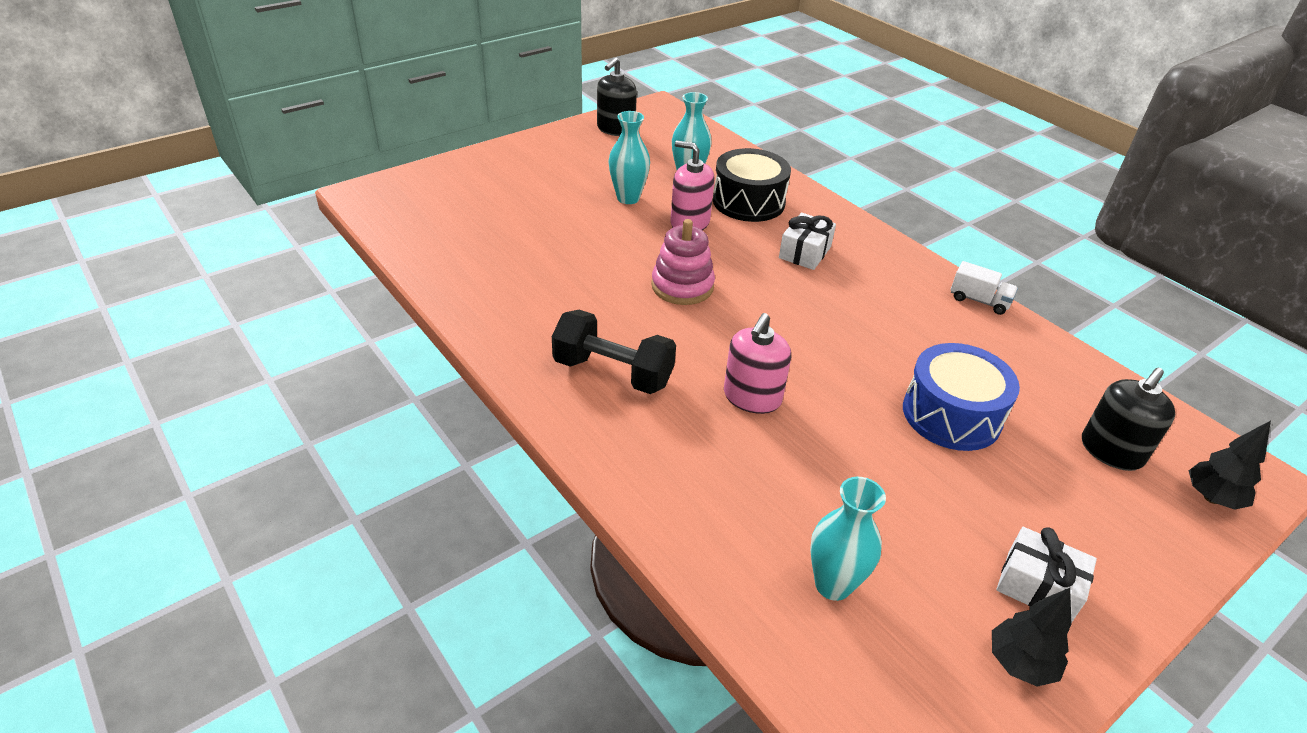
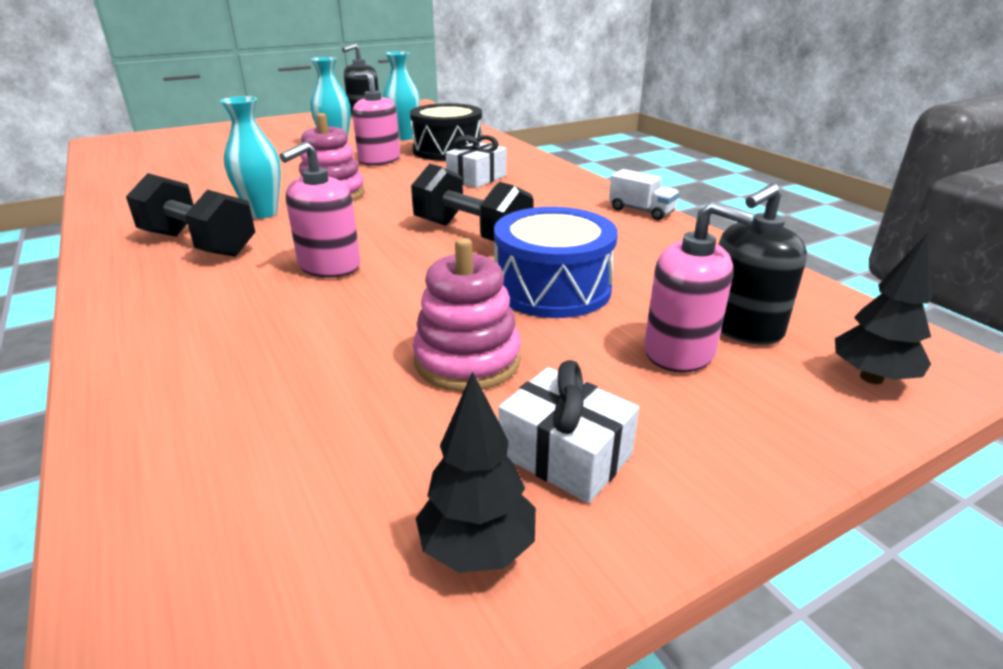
camera: 10 degrees right, 10 degrees down
(833, 584) = (271, 431): turquoise vase -> turquoise vase (262, 213)
(848, 344) = (471, 234): none -> black dumbbell
(928, 503) = (467, 360): none -> pink stacking toy
(1075, 481) = (679, 351): none -> pink soap dispenser

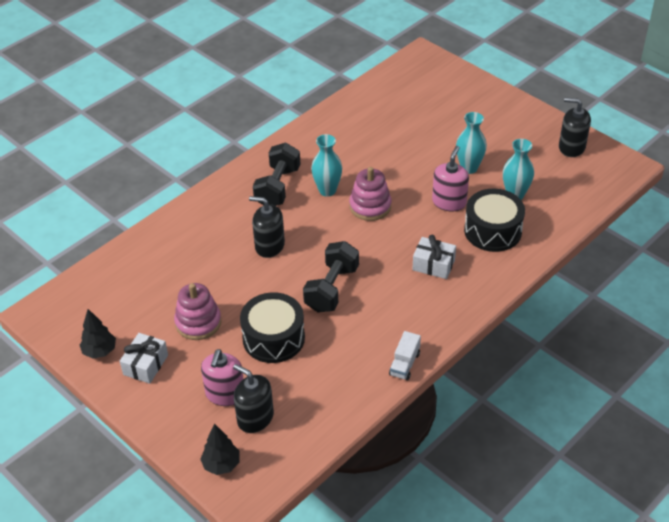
camera: 75 degrees right, 15 degrees up
(329, 266) = (269, 246): pink soap dispenser -> black soap dispenser
(552, 288) = (273, 338): blue drum -> black drum

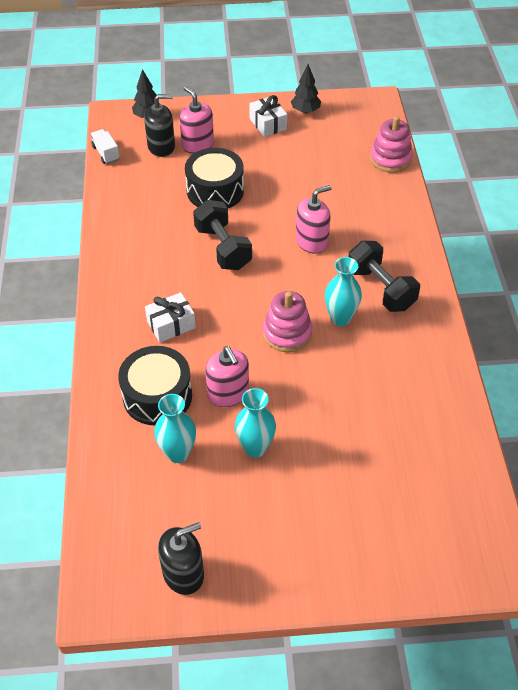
camera: 130 degrees right, 5 degrees up
(198, 322) = (276, 164): pink stacking toy -> pink stacking toy (390, 159)
(269, 246) = (311, 241): black soap dispenser -> pink soap dispenser
(404, 364) = (105, 239): white truck -> white truck (106, 153)

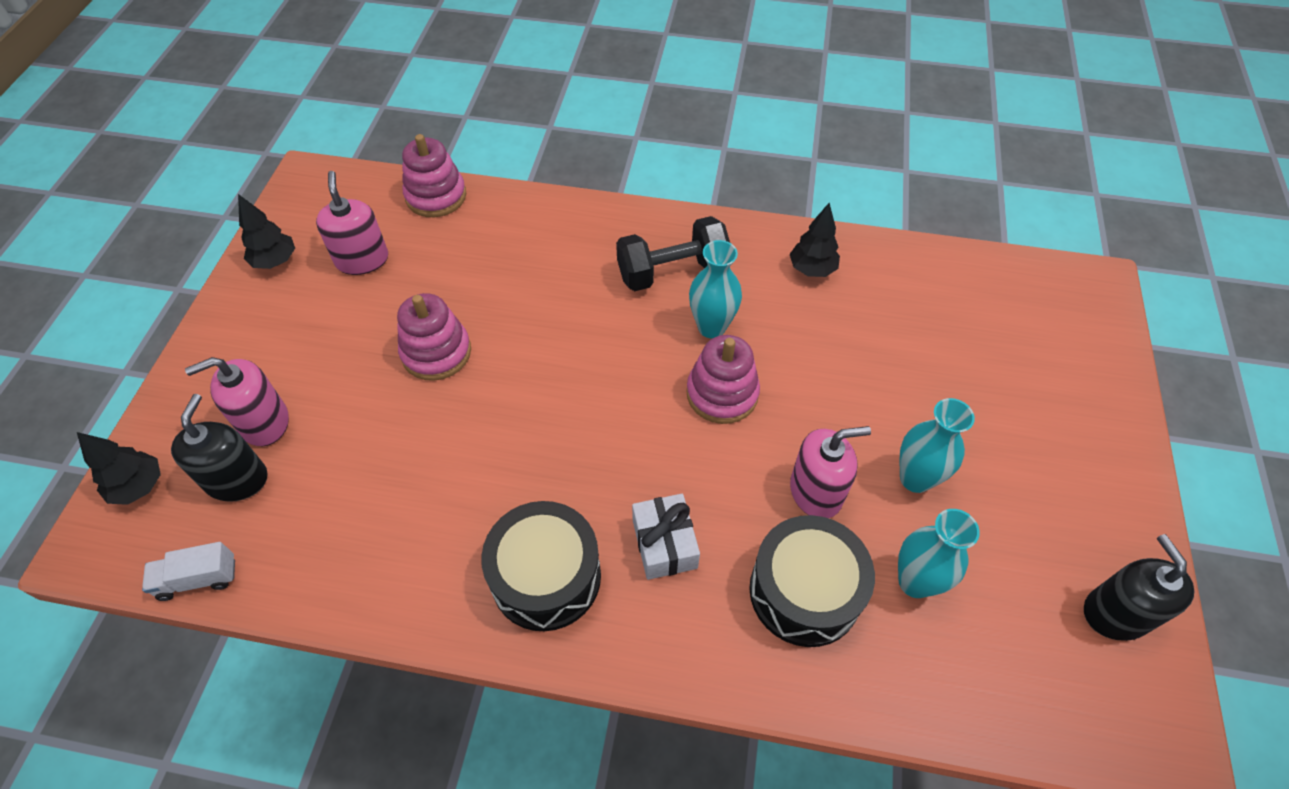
camera: 75 degrees left, 5 degrees up
(215, 191) = (392, 420): black drum -> black drum (546, 576)
(223, 248) = (526, 437): black dumbbell -> none
(267, 195) = (436, 352): none -> pink stacking toy
(268, 124) = (275, 315): white gift -> none
(311, 241) = (558, 323): pink soap dispenser -> pink soap dispenser (362, 260)
(420, 367) = (812, 269): none -> black tree

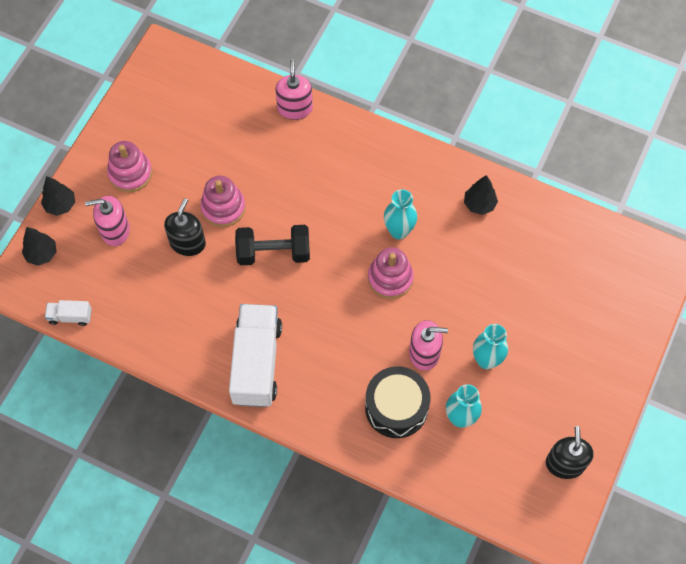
camera: 15 degrees right, 10 degrees up
(237, 479) = (96, 263): black soap dispenser -> black soap dispenser (187, 243)
(275, 261) = (133, 116): black tree -> black tree (60, 205)
(362, 260) = (188, 127): pink soap dispenser -> pink soap dispenser (295, 108)
(436, 196) = (245, 87): pink stacking toy -> pink stacking toy (130, 173)
(546, 576) = (257, 363): black drum -> white truck
(664, 544) = (327, 361): white gift -> none
(672, 271) = (386, 184): black dumbbell -> black dumbbell (273, 252)

